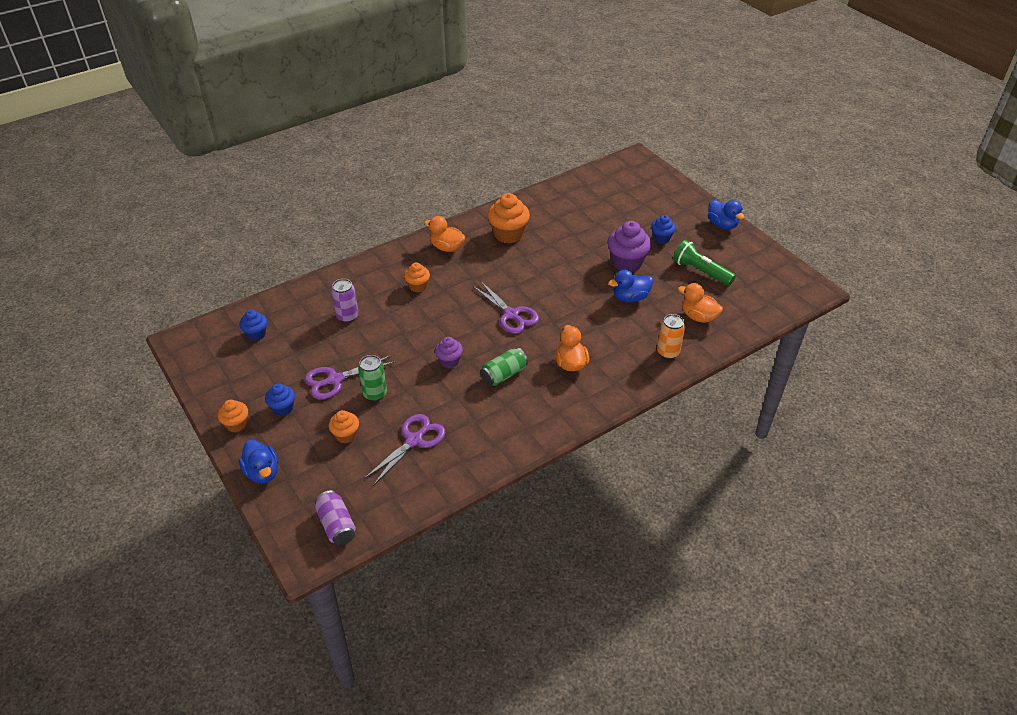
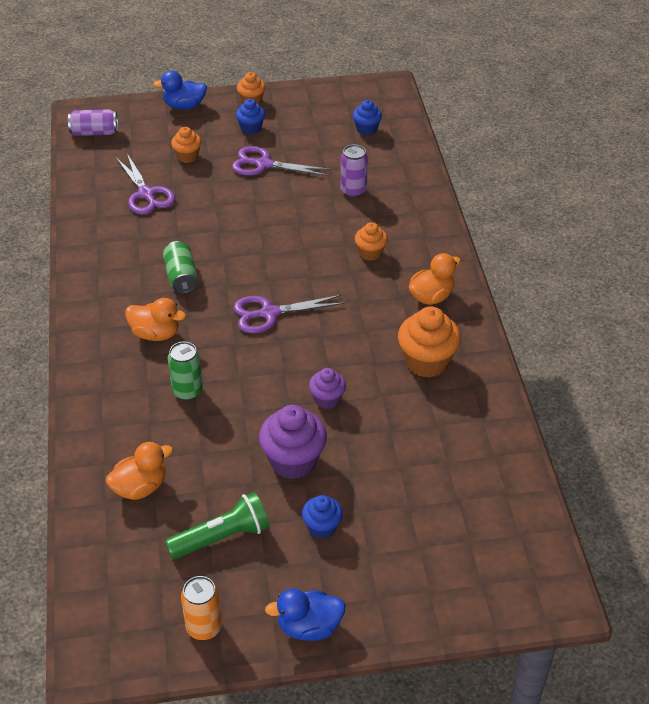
camera: 115 degrees right, 0 degrees up
(335, 380) = (264, 164): purple scissors -> purple scissors turned 75 degrees counterclockwise
(375, 394) = (225, 184): green can -> green can (187, 391)
(449, 361) = (231, 244): purple cupcake -> purple cupcake (327, 399)
(630, 297) = (223, 434): blue duck -> none
(668, 352) = (106, 426): orange can -> orange can (204, 627)

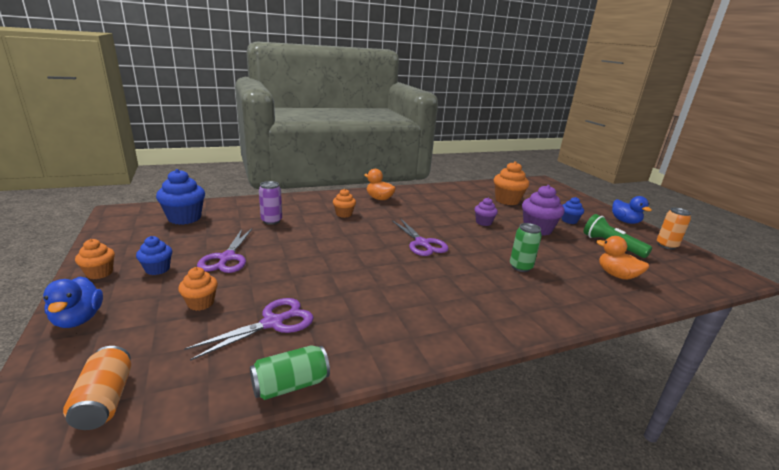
camera: 105 degrees left, 20 degrees down
(94, 132) = (105, 400): purple can -> orange can
(156, 334) = (476, 288): orange duck -> none
(181, 277) = (400, 284): green can -> green can (290, 385)
(366, 129) = (184, 218): blue cupcake -> blue cupcake, size x1.73
(427, 362) = (433, 200): orange cupcake -> orange cupcake (507, 200)

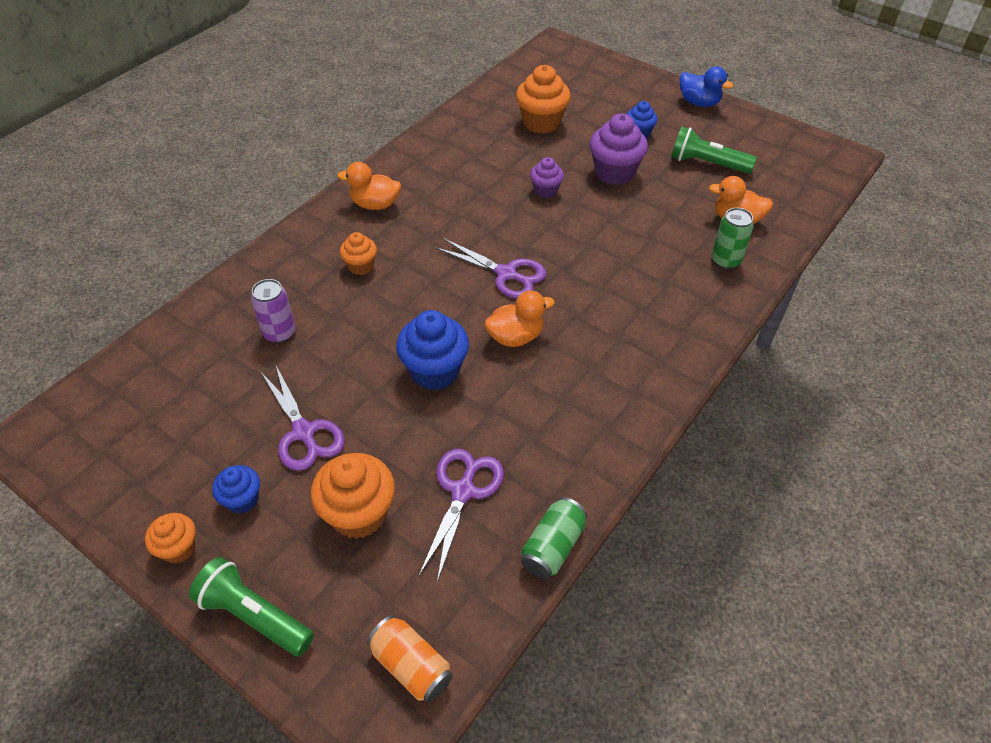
camera: 30 degrees left, 25 degrees up
(78, 319) = (254, 616): blue duck -> green flashlight
(184, 218) = (151, 395): blue cupcake -> blue cupcake (434, 371)
(201, 303) = (359, 514): orange cupcake -> orange cupcake, size x1.73
(397, 269) = (515, 337): none -> orange duck
(520, 267) = (639, 258): green can -> green can (725, 261)
(666, 245) = (760, 133): orange can -> none

